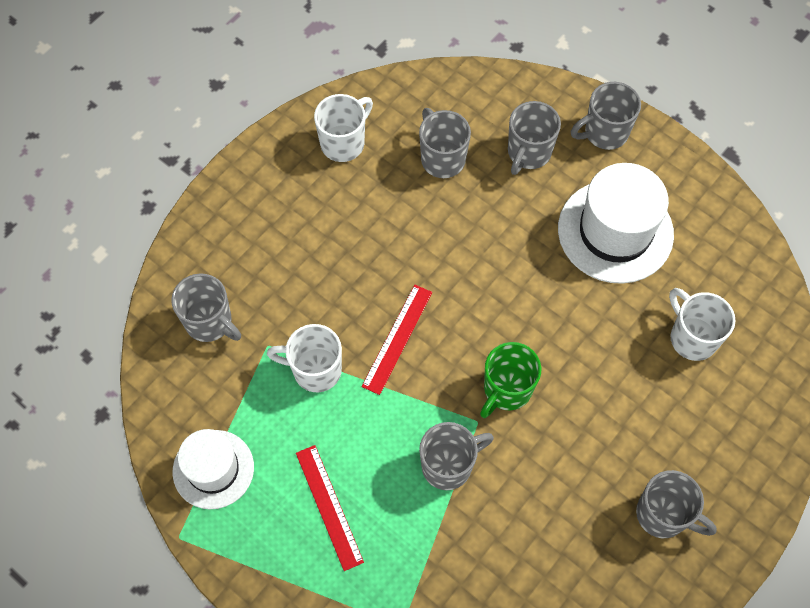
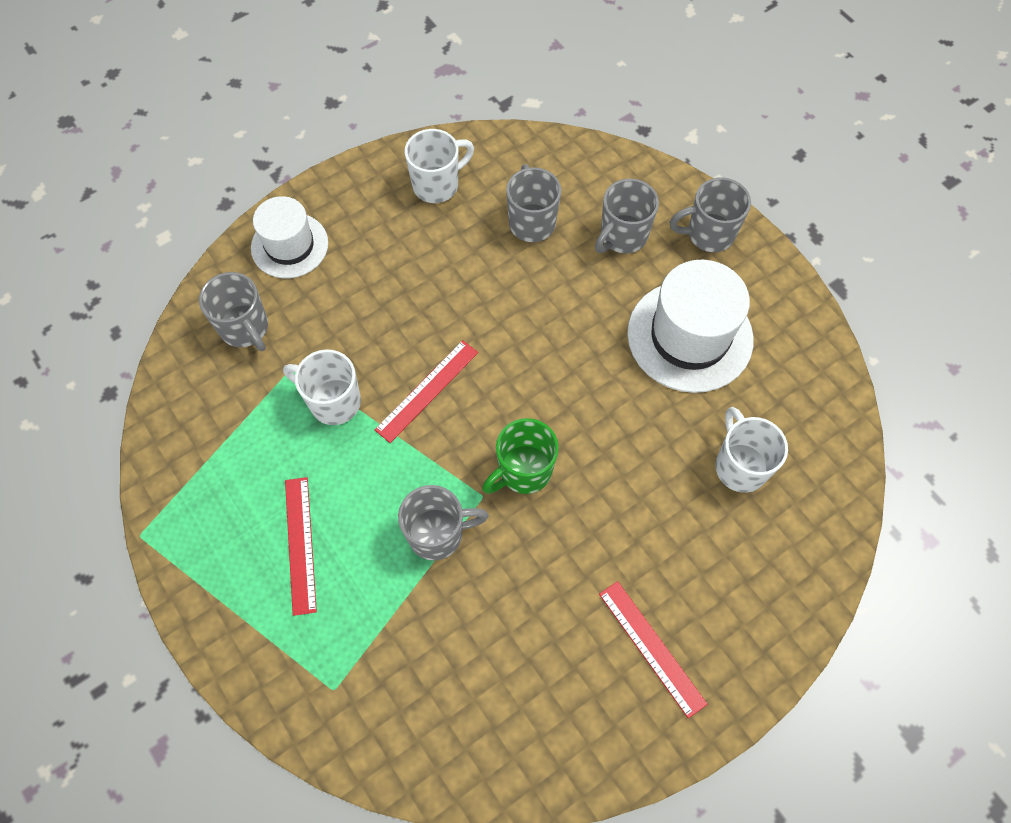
camera: 15 degrees right, 0 degrees up
(213, 469) = (197, 475): white hat -> white hat (289, 245)
(663, 515) = (651, 648): grey mug -> red ruler

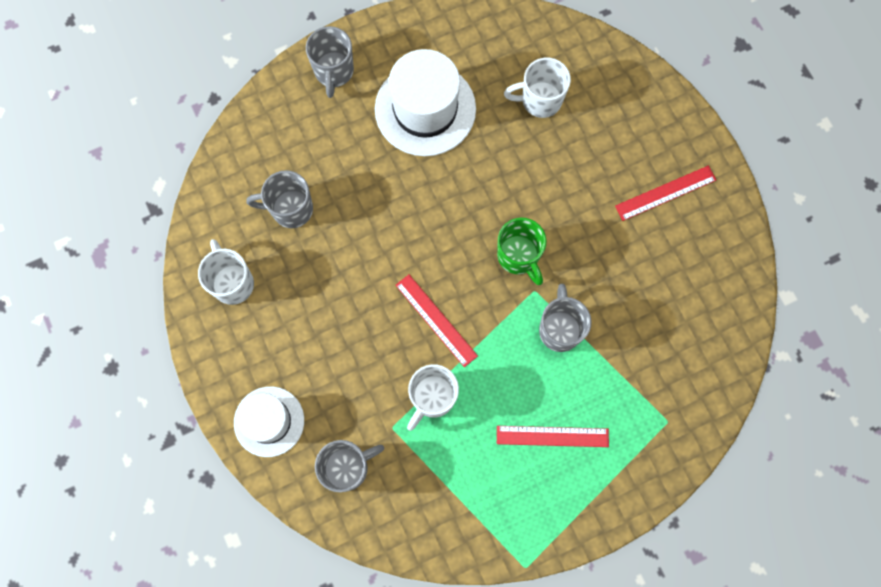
camera: 80 degrees left, 10 degrees up
(622, 236) = (321, 139): grey mug -> none

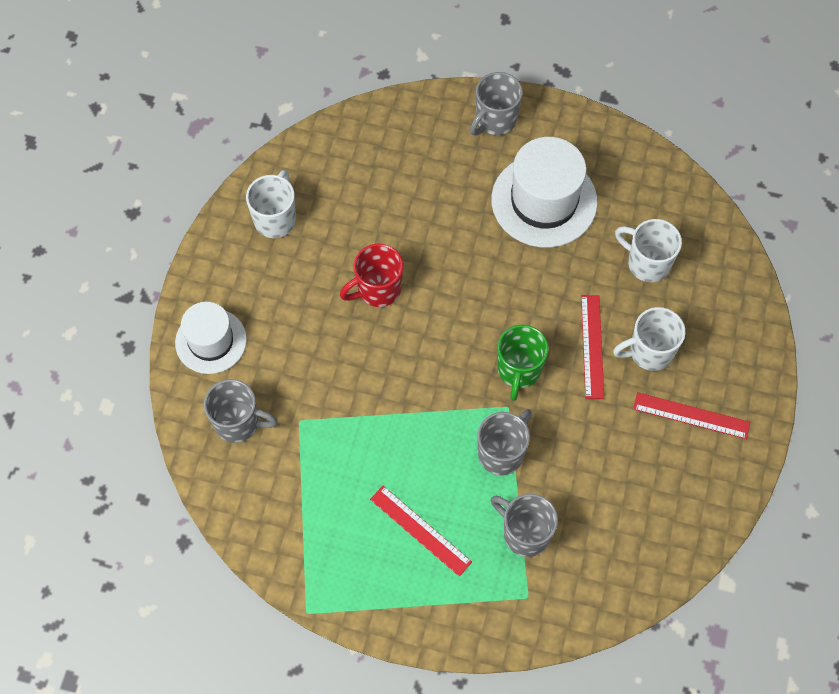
camera: 40 degrees right, 10 degrees down
(290, 209) = (368, 198): grey mug -> grey mug (525, 533)
(361, 277) = (377, 289): none -> red mug
(432, 398) = (351, 423): white mug -> white mug (649, 352)
(436, 320) = (407, 367): red ruler -> red ruler (592, 346)

